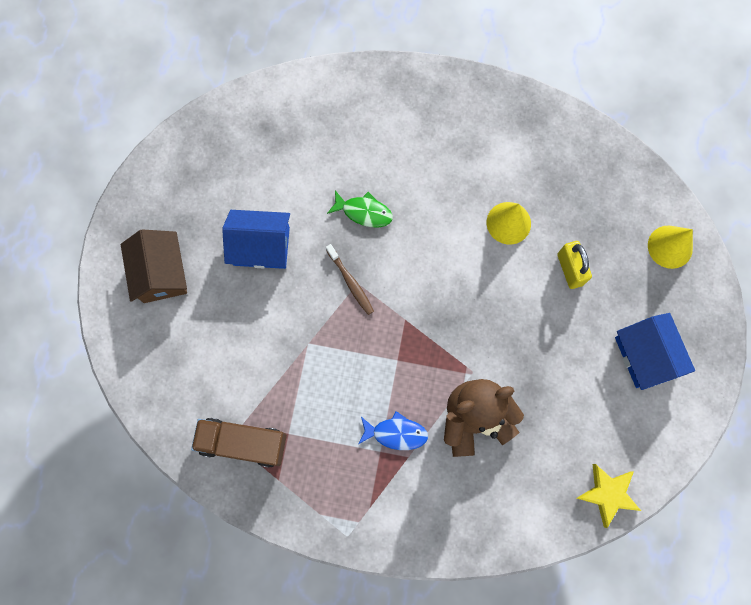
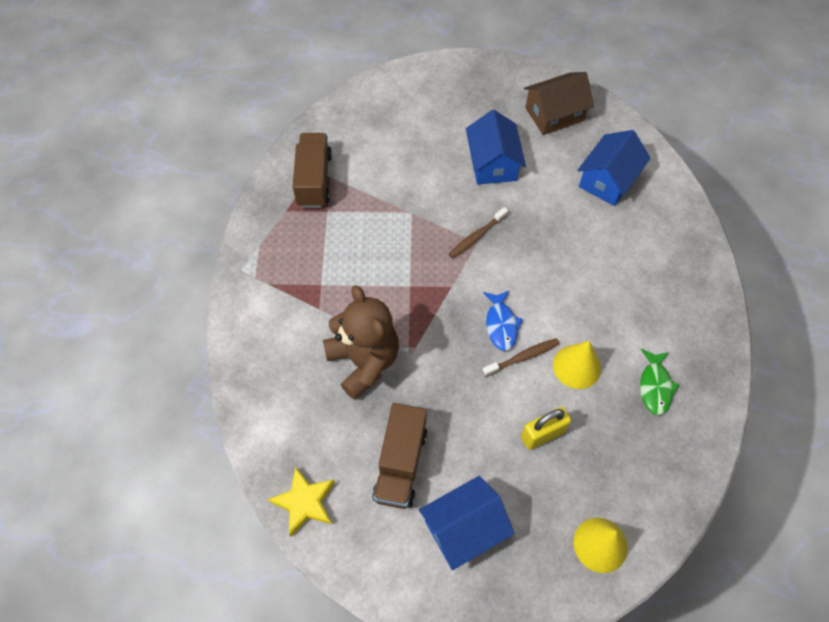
camera: 80 degrees right, 15 degrees down
(161, 273) = (450, 99): brown house -> brown house (554, 114)
(307, 138) = (608, 180): none -> blue house
(364, 212) = (549, 236): green fish -> green fish (655, 386)
(396, 433) = (340, 295): blue fish -> blue fish (501, 324)
(492, 269) = (522, 357): none -> brown toothbrush
(582, 400) = (400, 464): none -> brown truck

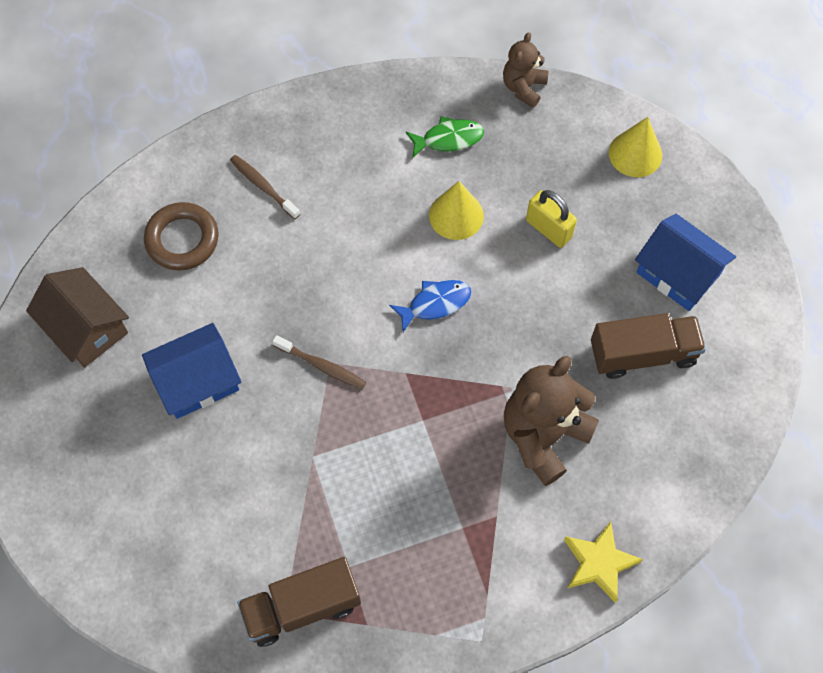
camera: 110 degrees left, 5 degrees up
(305, 502) = (727, 434): yellow star -> yellow star (598, 563)
(522, 357) = (467, 271): brown toothbrush -> brown toothbrush (263, 186)
(608, 180) = (182, 239): blue house -> brown ring
(698, 470) = (523, 87): none -> brown teddy bear

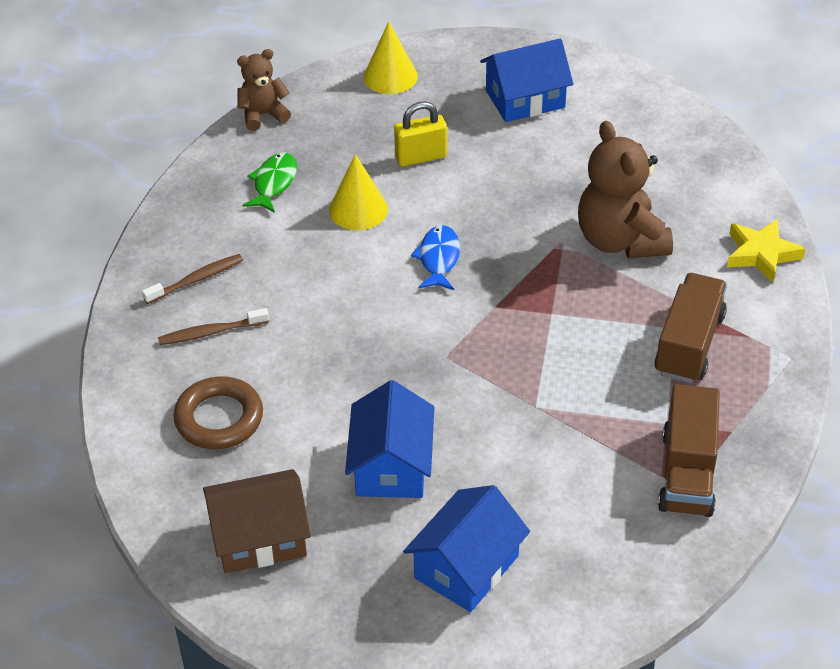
camera: 60 degrees left, 20 degrees down
(126, 482) = (466, 567): none -> blue house
(322, 366) = (444, 363): brown toothbrush -> brown toothbrush (196, 280)
(523, 87) = (263, 115): brown teddy bear -> brown teddy bear turned 105 degrees clockwise
(642, 354) = (585, 150): brown truck -> brown truck (689, 344)

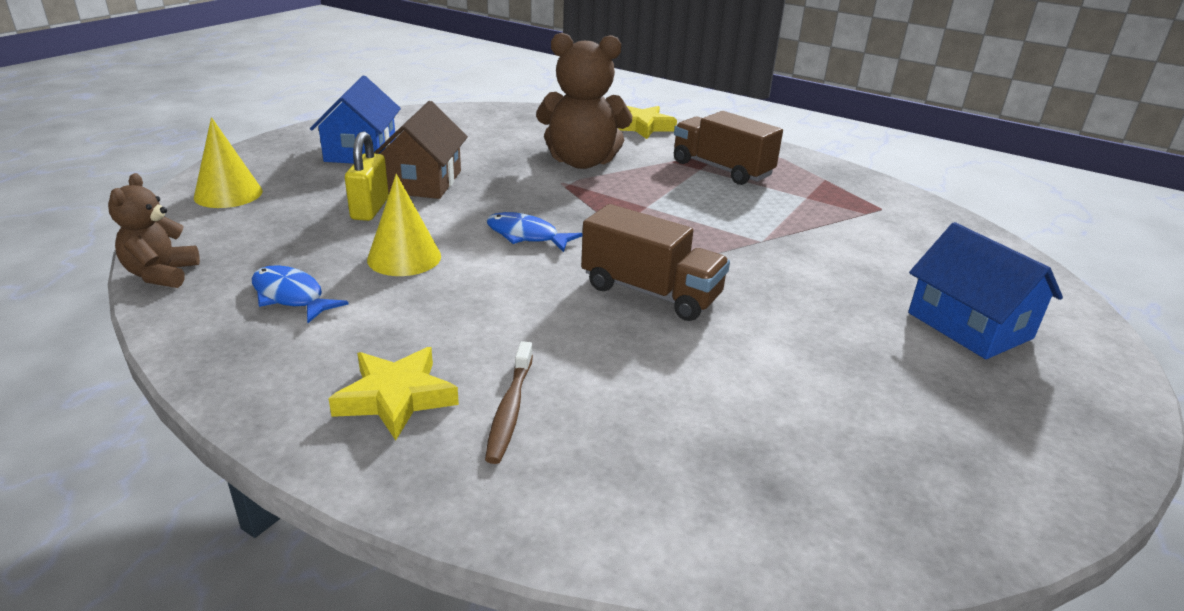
camera: 70 degrees left, 15 degrees down
(196, 280) = (396, 397): brown toothbrush -> yellow star
(219, 418) = (679, 442): brown ring -> none
(259, 537) = (913, 459): brown house -> brown house (422, 182)
(273, 183) = (291, 296): green fish -> blue fish
(391, 465) = (813, 333): blue house -> none
(687, 473) = (865, 204): brown truck -> brown truck (651, 292)

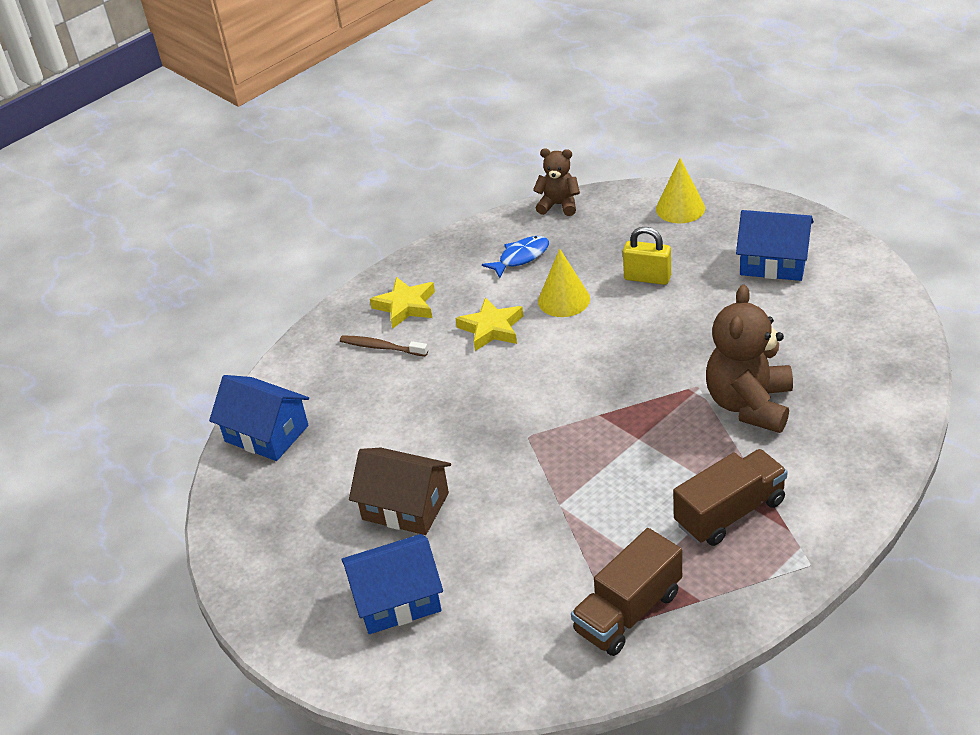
camera: 110 degrees right, 10 degrees up
(422, 182) = (701, 302): brown house -> brown house (405, 506)
(526, 236) = (589, 360): blue fish -> none
(642, 127) = (865, 466): yellow star -> yellow star (491, 329)
(651, 292) = (489, 420): brown truck -> brown truck (628, 612)
(770, 520) = (266, 433): none -> blue house

